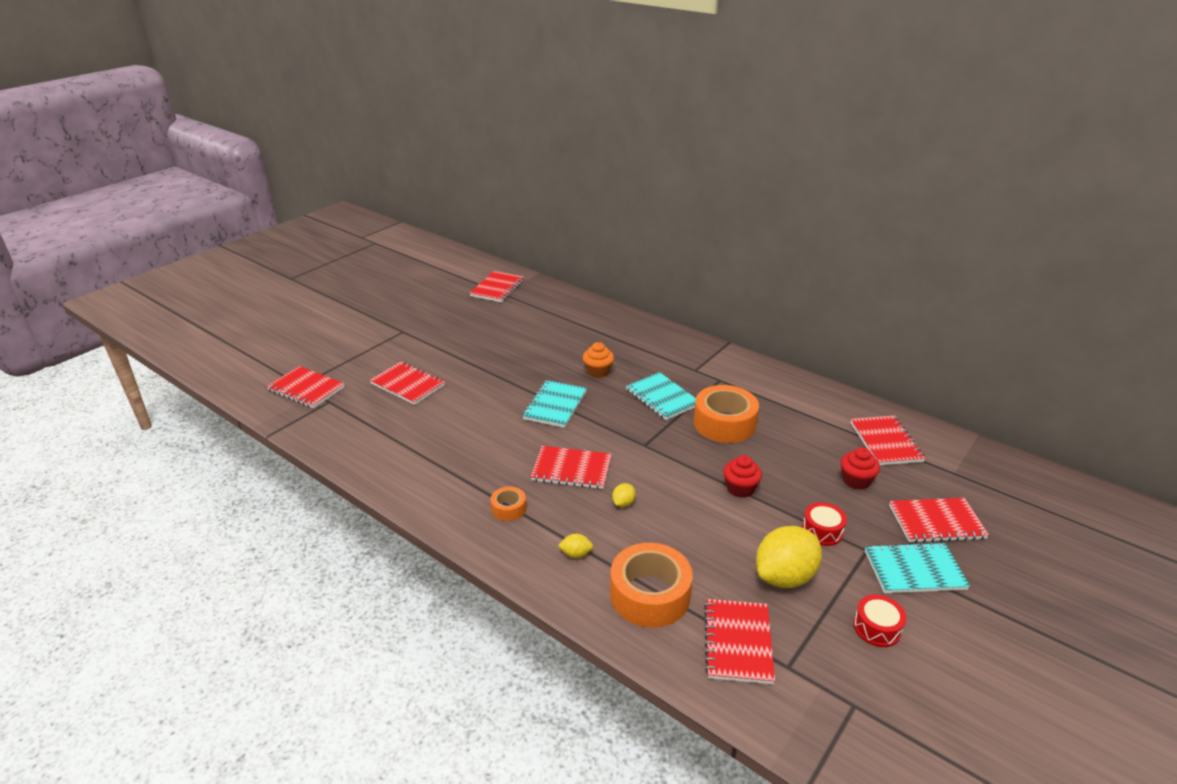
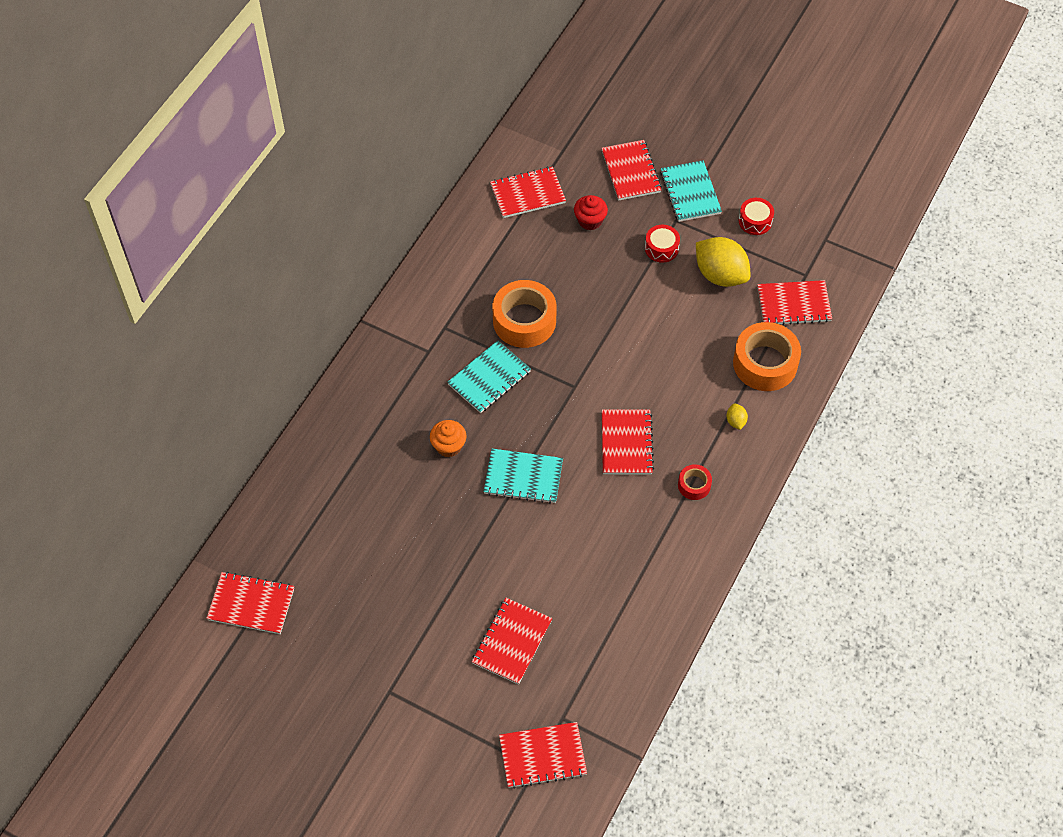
camera: 100 degrees left, 25 degrees up
(306, 389) = (542, 756): red notebook -> red notebook turned 60 degrees clockwise
(508, 508) = (694, 485): orange tape -> red tape
(623, 503) = (663, 394): yellow lemon -> none
(740, 488) = (621, 306): red cupcake -> none

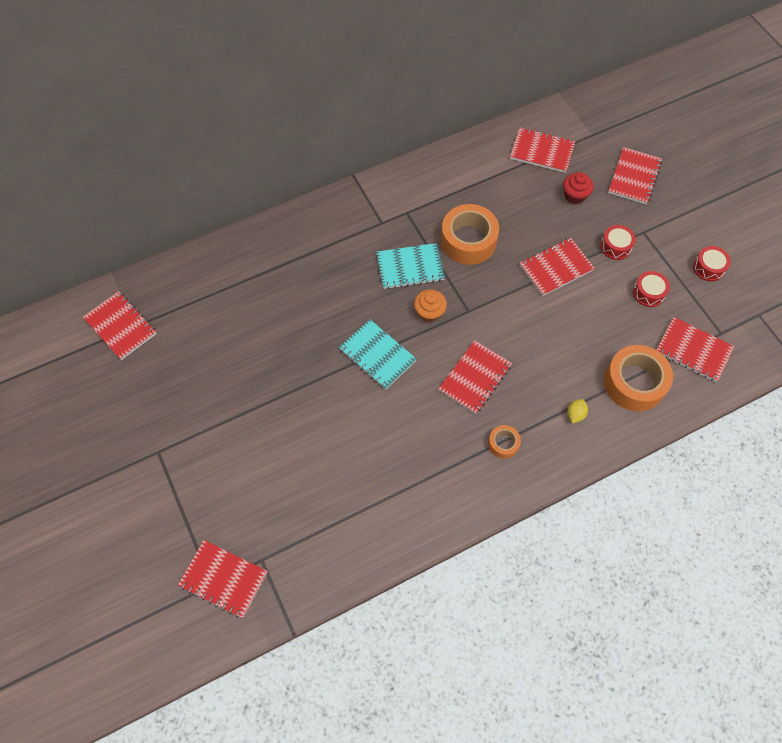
camera: 35 degrees right, 5 degrees up
(448, 446) = (342, 299): orange cupcake -> orange cupcake (429, 312)
(512, 642) = (271, 474): red notebook -> red notebook (556, 268)
(690, 192) = (670, 217): turquoise notebook -> none
(694, 485) = (503, 444): red tape -> orange tape
(720, 275) = (648, 293): yellow lemon -> red drum

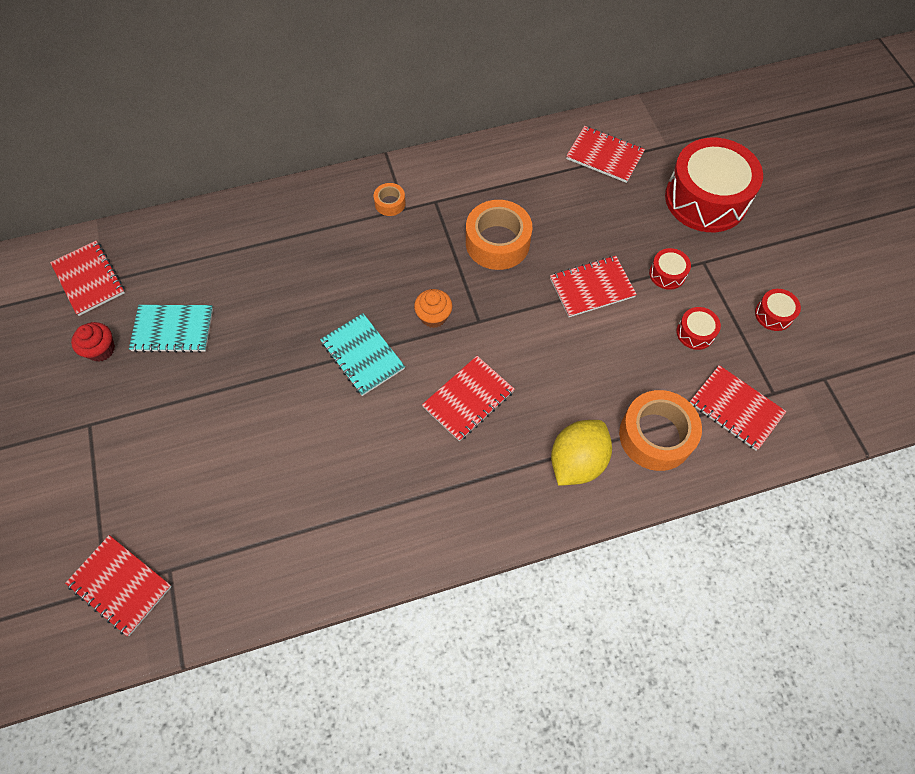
camera: 10 degrees right, 0 degrees up
(410, 267) = (424, 262): turquoise notebook -> turquoise notebook (173, 330)
(503, 444) = (483, 482): orange tape -> orange tape (390, 203)
(574, 196) = (631, 210): red cupcake -> red cupcake (101, 349)
(575, 414) = (577, 461): yellow lemon -> yellow lemon, size x2.34
(634, 177) = (706, 199): red notebook -> red drum

